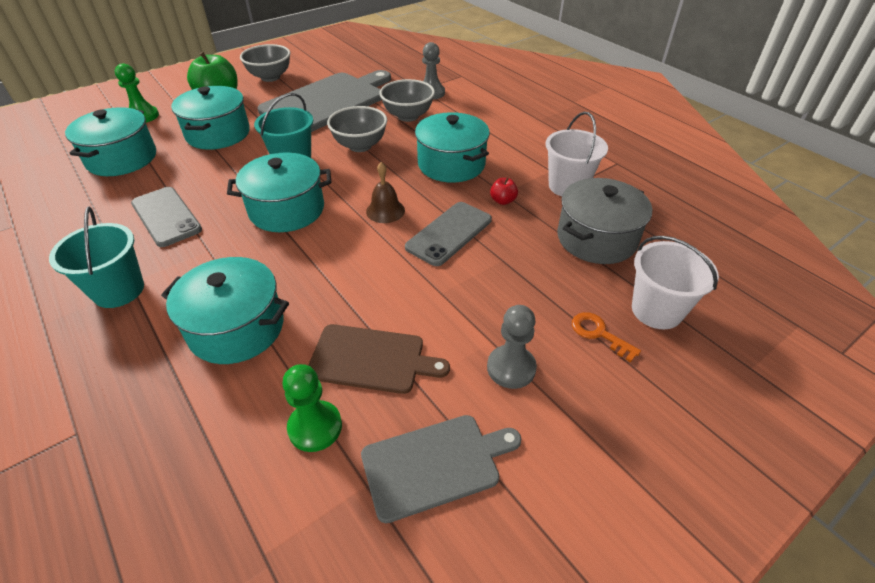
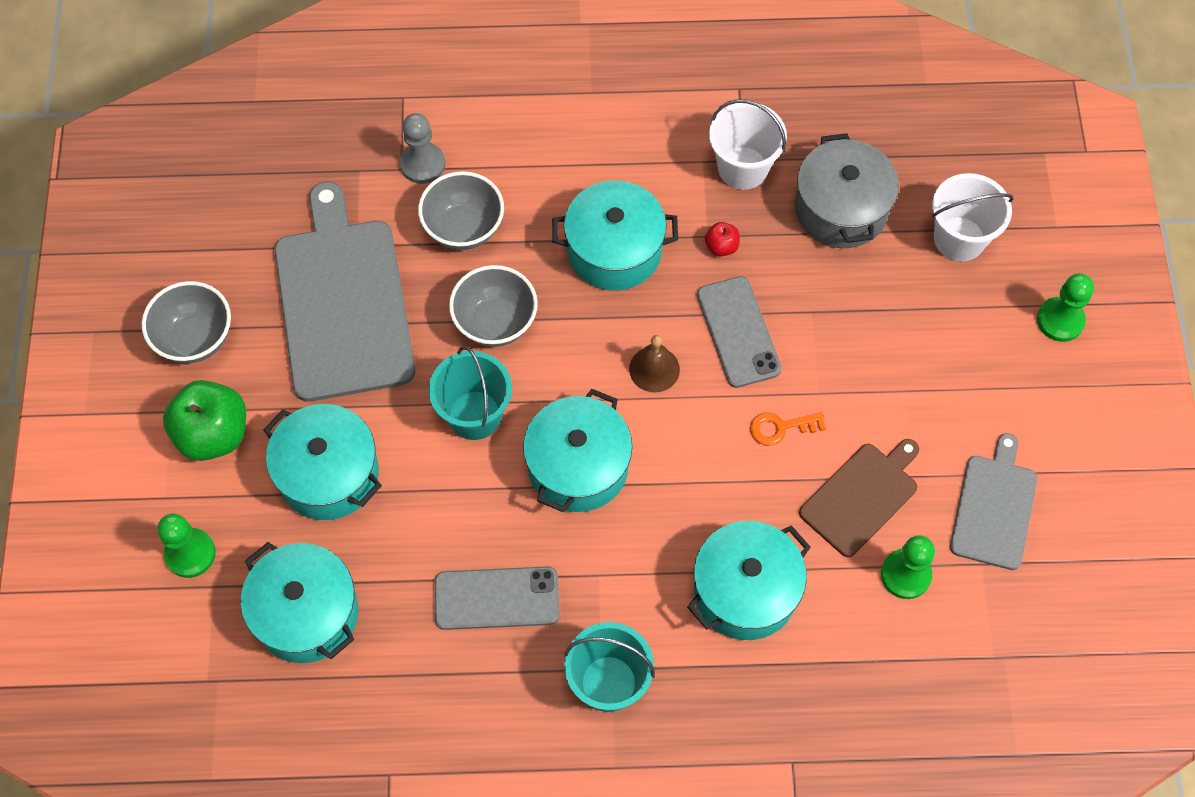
camera: 55 degrees left, 20 degrees up
(511, 368) = (943, 396): grey pawn -> none
(599, 334) = (953, 303): orange key -> orange key (781, 427)
(672, 418) = (1060, 320): none -> green pawn

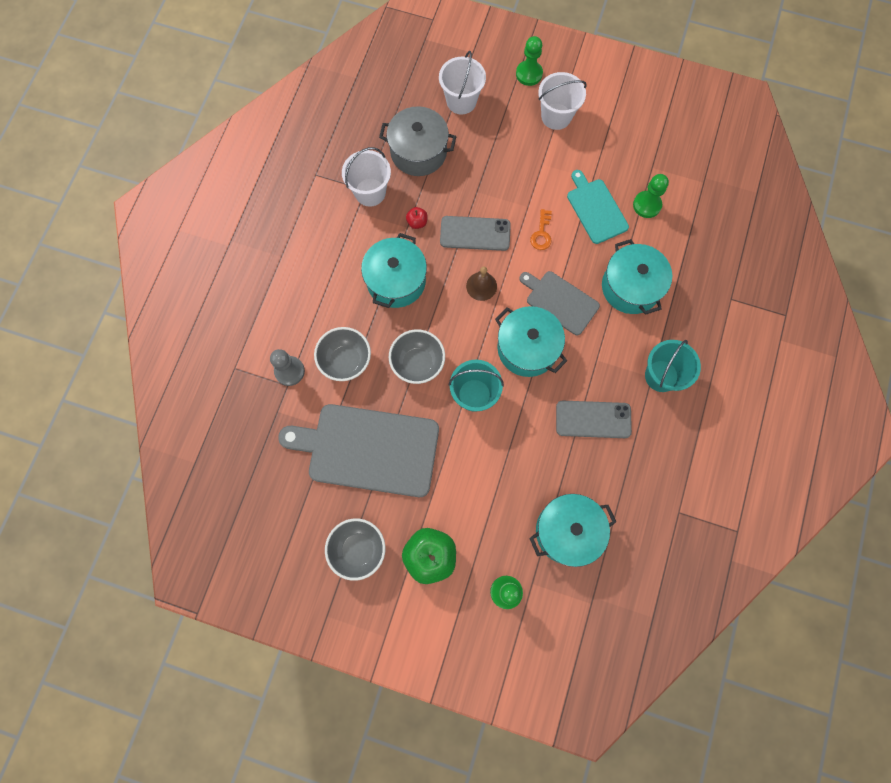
camera: 70 degrees left, 10 degrees up
(328, 474) = (482, 492): turquoise pot -> none
(496, 598) = (593, 419): grey phone -> grey phone turned 75 degrees clockwise
(861, 496) = (596, 209): brown cutting board -> turquoise cutting board
(994, 507) = (623, 148): grey cutting board -> grey cutting board (560, 301)
(1002, 385) = (556, 116): none -> white bucket

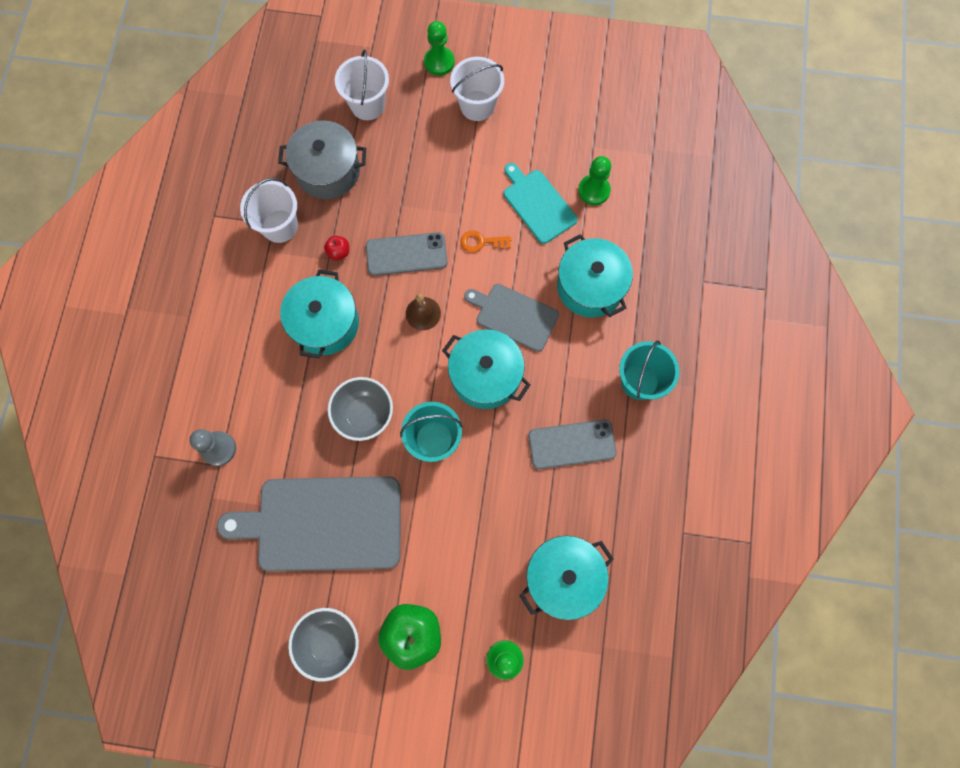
camera: 10 degrees left, 0 degrees up
(346, 361) = (282, 426): grey bowl -> none
(541, 233) = (481, 242): orange key -> orange key turned 90 degrees clockwise

